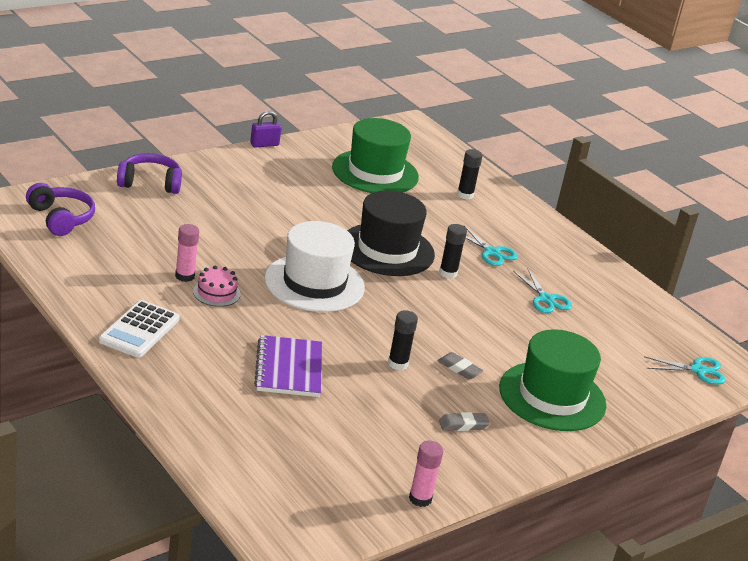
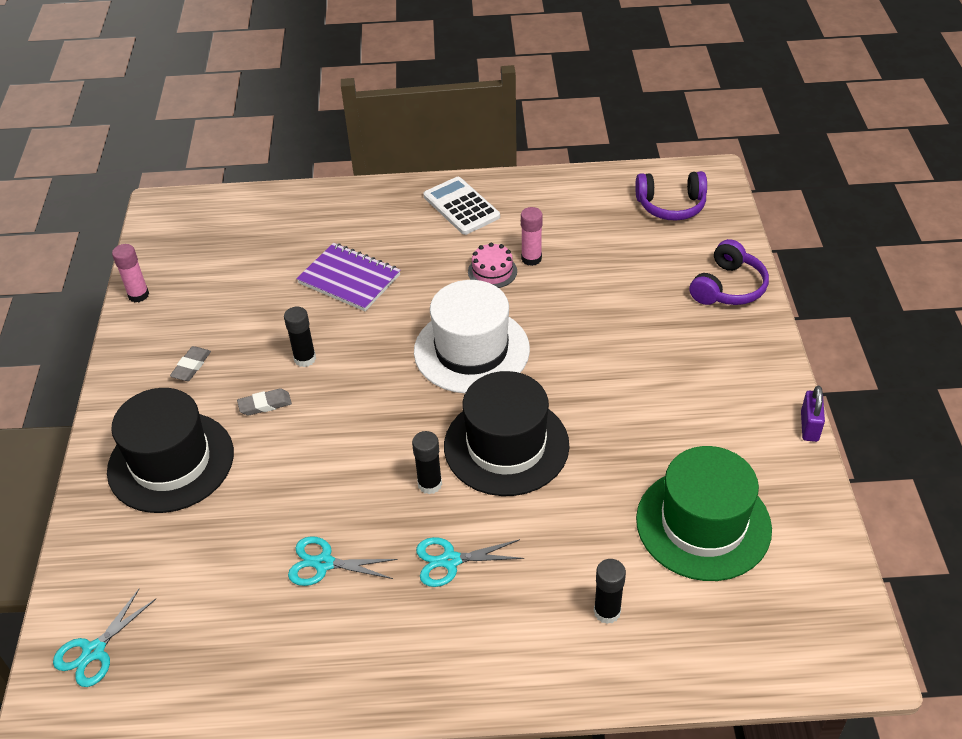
camera: 130 degrees right, 15 degrees up
(552, 396) = (171, 462): green hat -> black hat

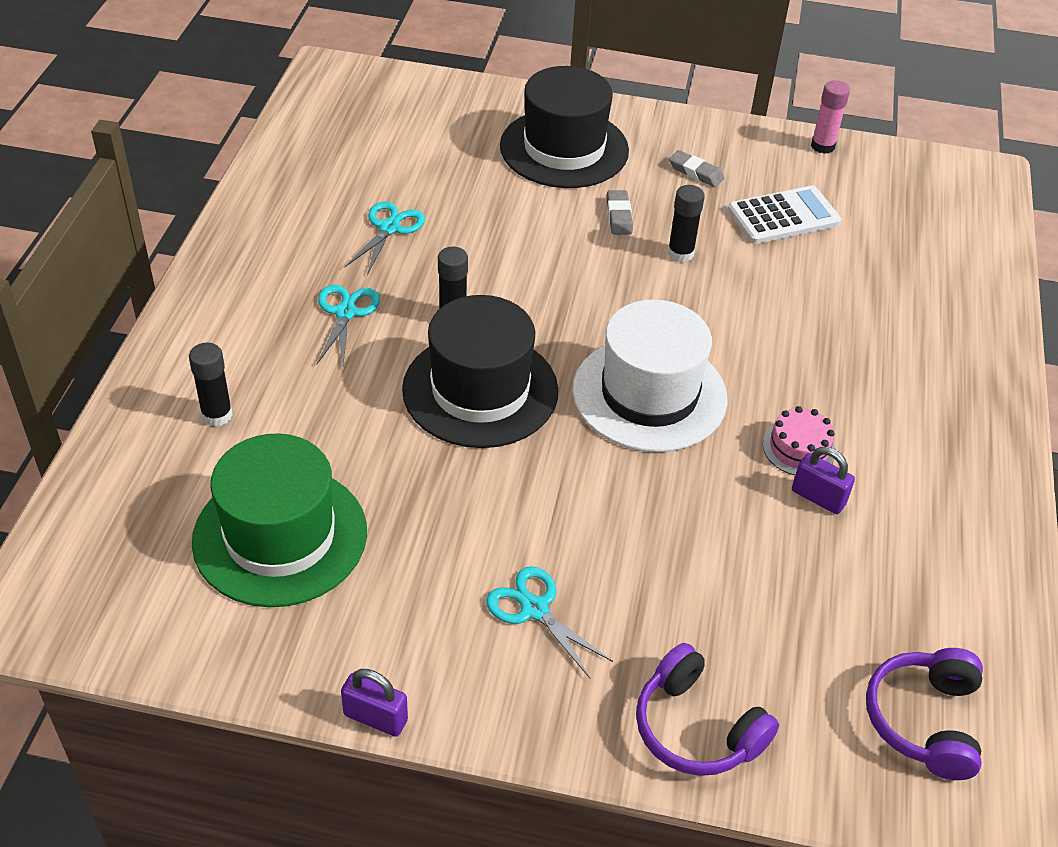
camera: 100 degrees right, 0 degrees up
(94, 651) = (370, 94): turquoise scissors -> turquoise scissors (534, 609)
(349, 279) = (813, 309): purple notebook -> none
(461, 206) = (953, 447): white calculator -> white calculator (783, 216)
(531, 259) = (818, 497): pink glue stick -> purple padlock

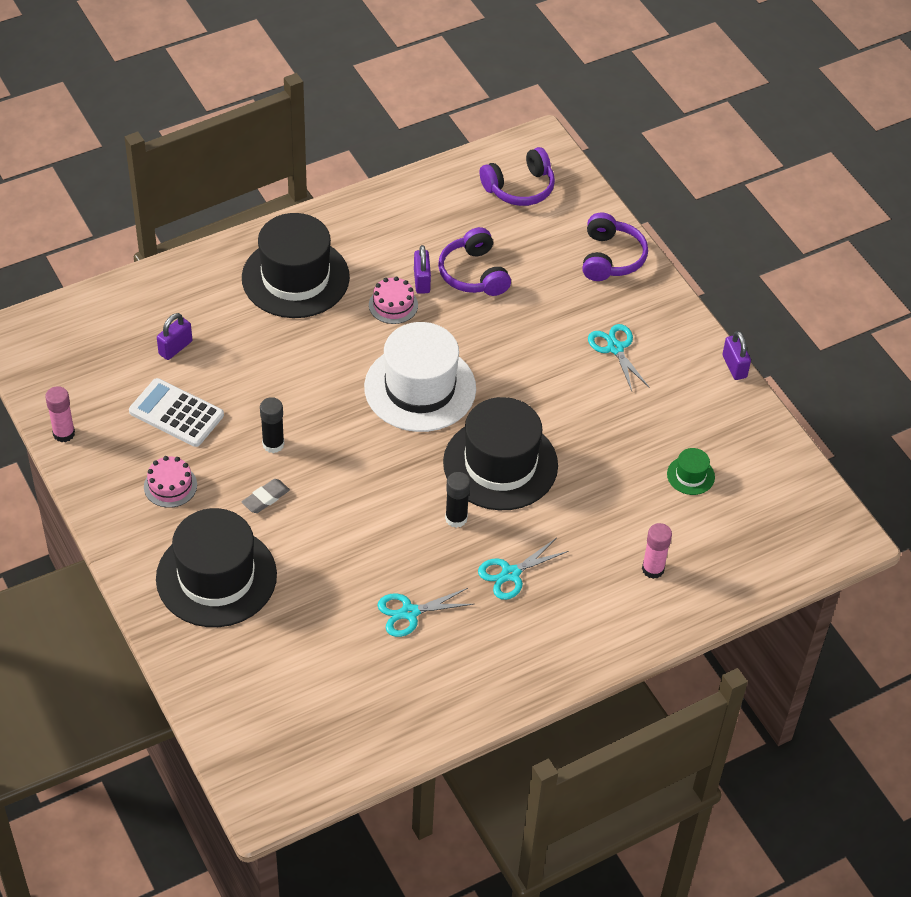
camera: 130 degrees left, 5 degrees up
(217, 415) = (653, 569): black glue stick -> pink glue stick
(280, 536) = (690, 475): green hat -> green hat, size x0.42
(534, 609) = (615, 348): turquoise scissors -> turquoise scissors turned 150 degrees clockwise
(695, 172) = (170, 486): grey eraser -> pink cake
(790, 554) = (473, 274): none -> purple headphones
(876, 257) = (175, 348): none -> purple padlock
(913, 394) = (295, 278): none -> black hat

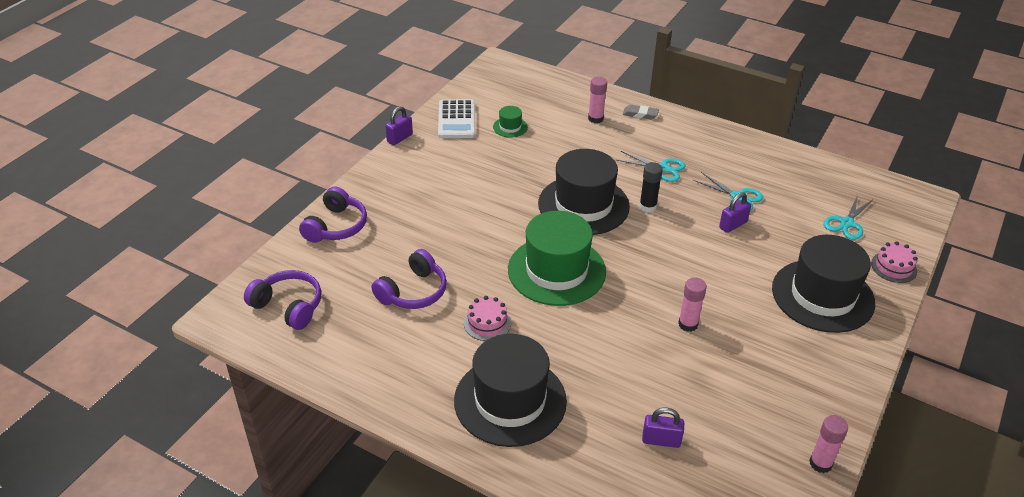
camera: 120 degrees left, 10 degrees down
(170, 486) = (786, 363): pink cake -> pink cake (893, 267)
(176, 413) = (722, 399): white calculator -> white calculator (456, 120)
(265, 498) = (736, 304): grey eraser -> grey eraser (640, 114)
(273, 444) = (688, 324): black glue stick -> pink glue stick
(420, 388) = (556, 271): white hat -> green hat
(421, 281) = (446, 318): purple padlock -> purple padlock (733, 225)
(611, 258) = (336, 226): purple headphones -> purple headphones turned 135 degrees clockwise
(615, 348) = (429, 192): turquoise scissors -> turquoise scissors (847, 223)

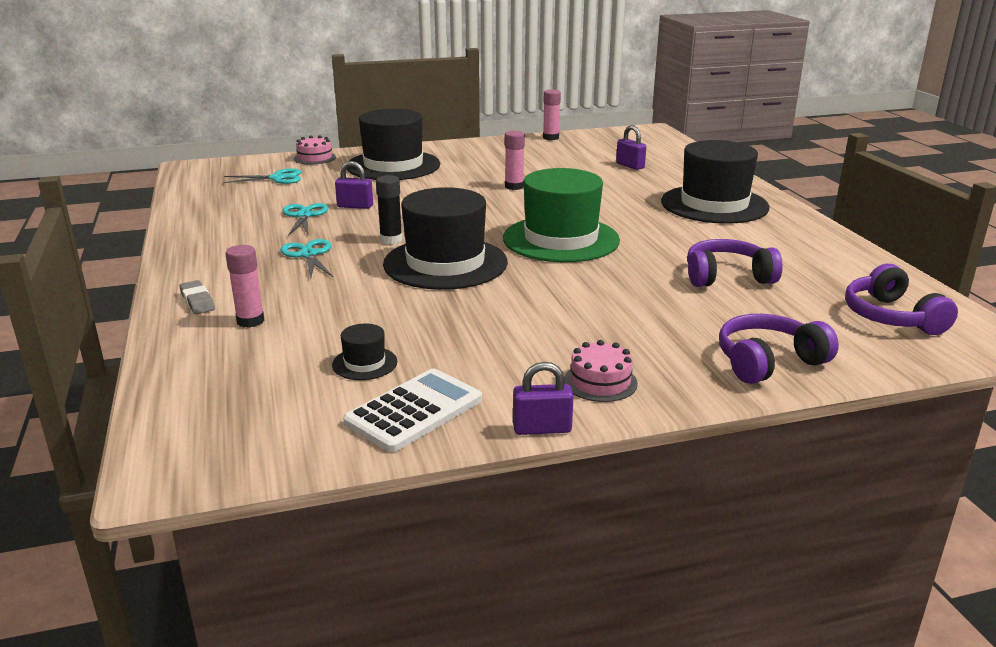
camera: 135 degrees left, 15 degrees down
(487, 323) = (677, 237): pink cake -> pink cake (600, 382)
(510, 127) = (364, 363): green hat -> black hat

